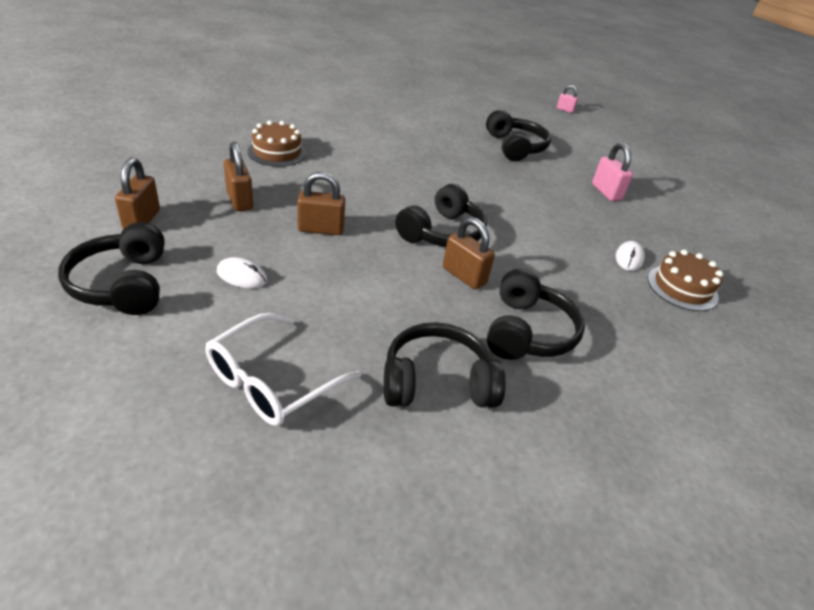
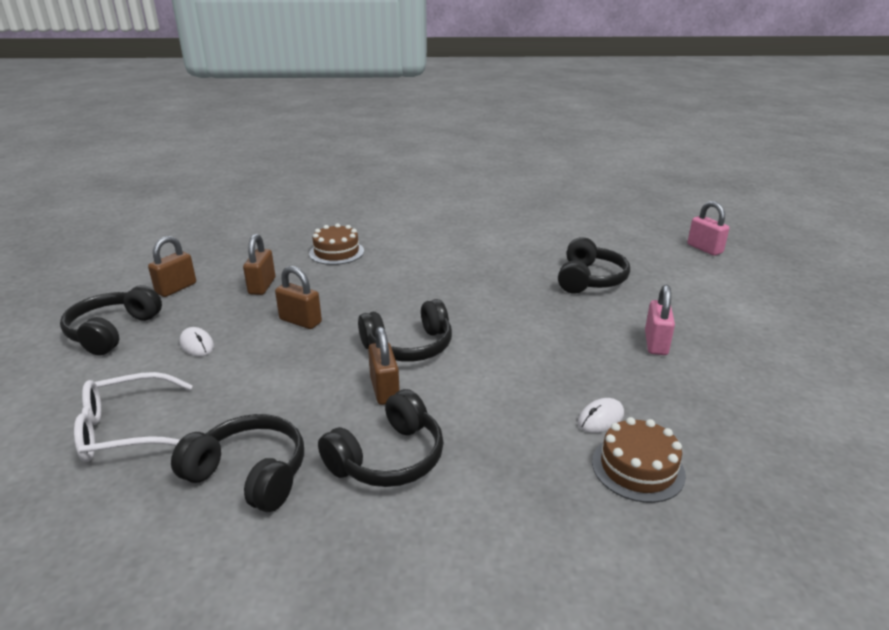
camera: 35 degrees right, 10 degrees down
(565, 110) = (704, 249): pink padlock -> pink padlock, size x1.65

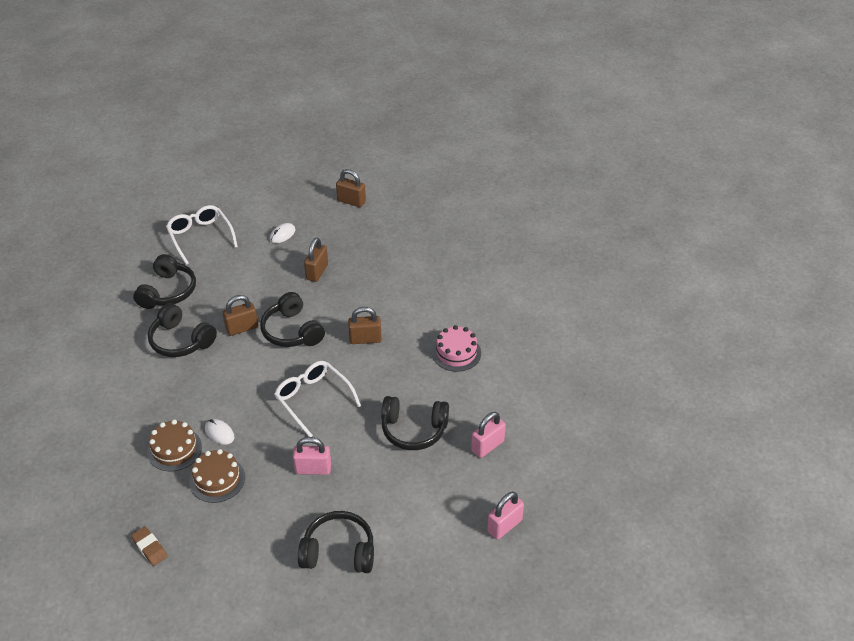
camera: 80 degrees right, 15 degrees up
(113, 331) = (293, 195): black headphones -> black headphones (339, 551)
(262, 286) = (362, 240): brown padlock -> brown padlock (365, 339)
(336, 252) = (428, 265): brown cake -> brown cake (217, 479)
(480, 250) = (456, 353): none -> pink cake
(539, 337) = (313, 399): none -> white glasses
(609, 247) = (487, 446): none -> pink padlock
(846, 498) = (149, 548): none -> brown eraser

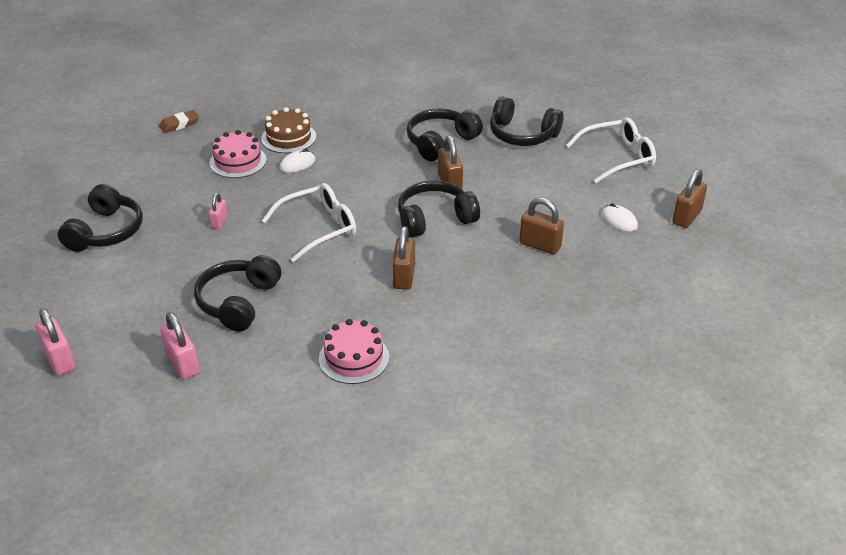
camera: 100 degrees right, 5 degrees down
(217, 479) = (238, 161): brown cake -> pink cake
(313, 469) = (219, 222): pink padlock -> pink padlock, size x0.61
(351, 201) = (693, 288): brown padlock -> brown padlock (687, 217)

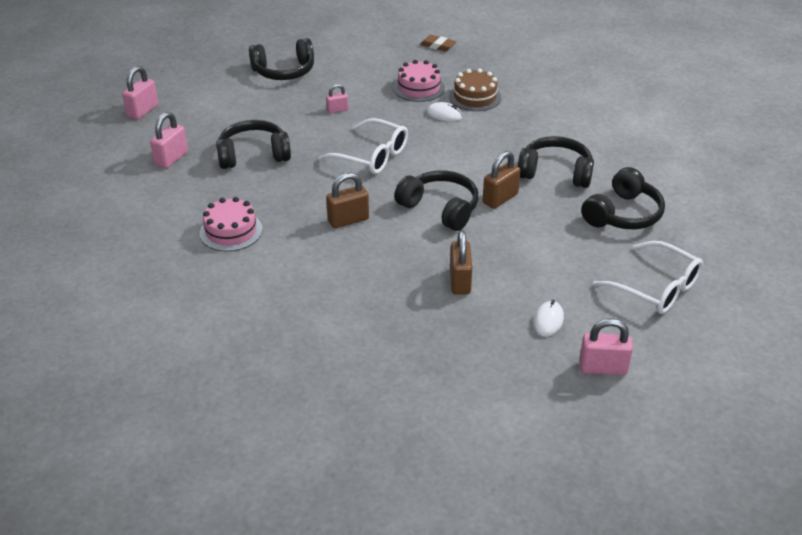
camera: 60 degrees right, 0 degrees up
(522, 135) = (623, 214): black headphones -> black headphones turned 135 degrees counterclockwise
(687, 217) = (602, 368): brown padlock -> pink padlock

